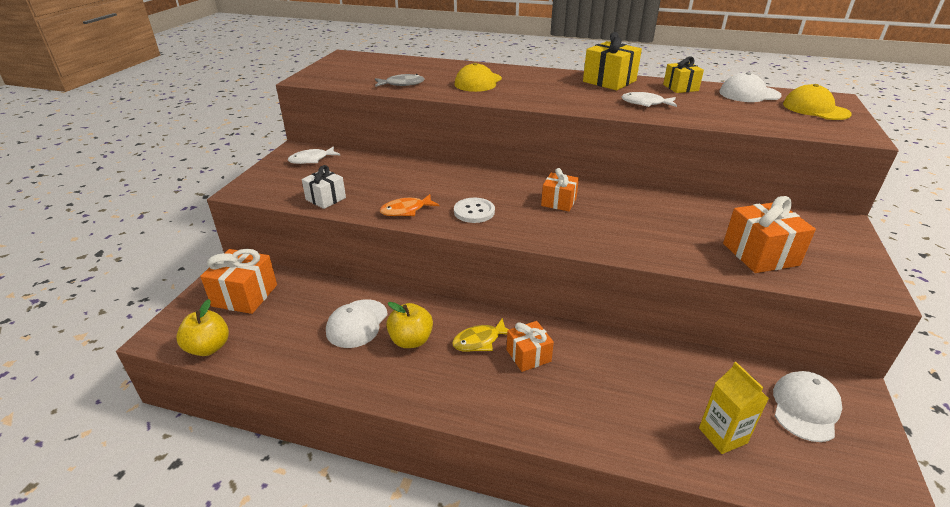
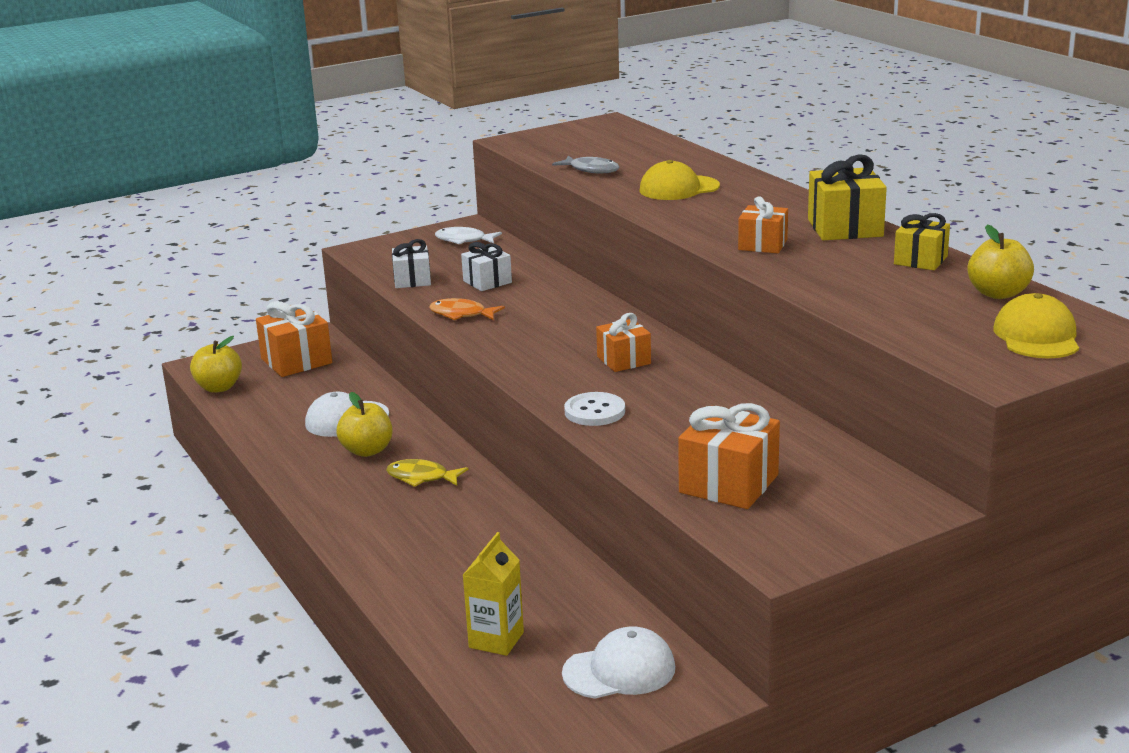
camera: 45 degrees right, 10 degrees down
(380, 182) = (487, 282): none -> white gift
(474, 212) = (520, 338): white button -> white button (594, 411)
(528, 355) = (442, 507): orange gift -> orange gift (762, 245)
(645, 103) = (814, 264): white fish -> none
(749, 94) = (998, 294): white cap -> yellow apple

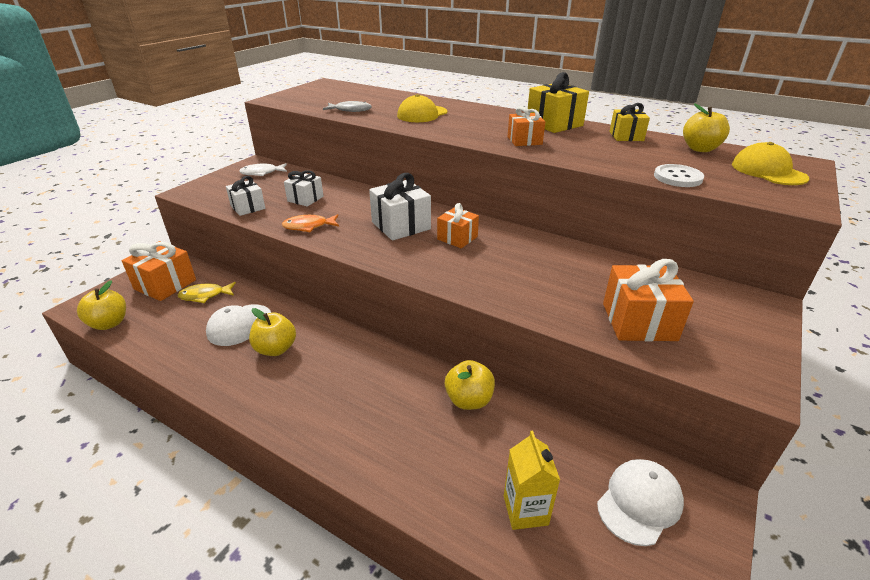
camera: 30 degrees left, 10 degrees up
(422, 477) = (337, 361): yellow fish -> yellow fish (205, 295)
(531, 547) = (469, 400): none -> yellow apple
(570, 334) = (401, 225): none -> white gift
(594, 411) = (482, 284): white button -> white button (677, 177)

